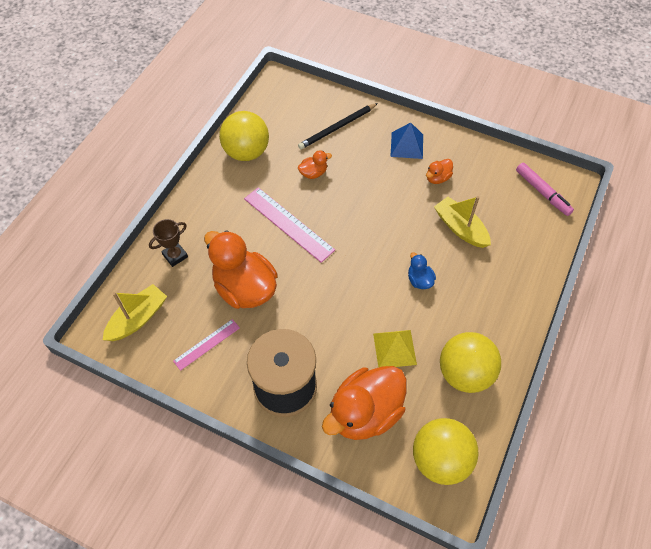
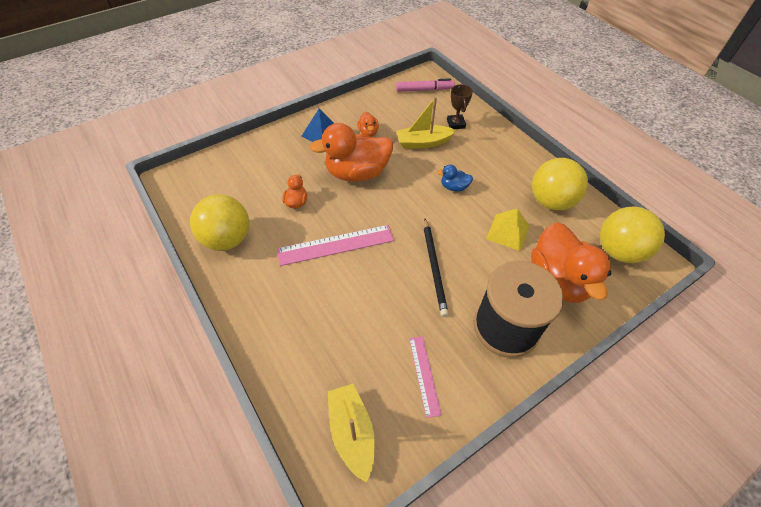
camera: 60 degrees left, 5 degrees down
(175, 256) = (299, 357): brown trophy -> brown trophy (456, 124)
(245, 288) = (381, 312): orange duck -> orange duck (357, 173)
(337, 128) = (264, 165): black pencil -> black pencil (434, 267)

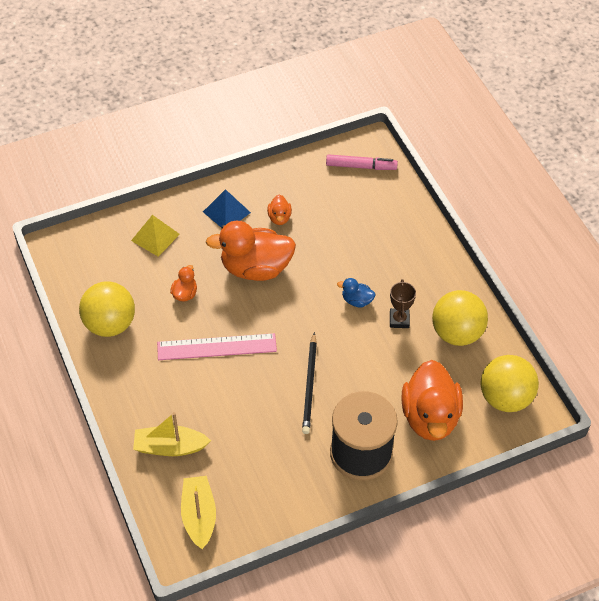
camera: 10 degrees right, 0 degrees up
(423, 142) = (339, 240): yellow boat -> yellow boat (170, 447)
(424, 375) = (272, 481): pink ruler -> none
(456, 124) = (384, 220): brown trophy -> brown trophy (399, 320)
(508, 232) = (397, 360): yellow pyramid -> yellow pyramid (155, 237)

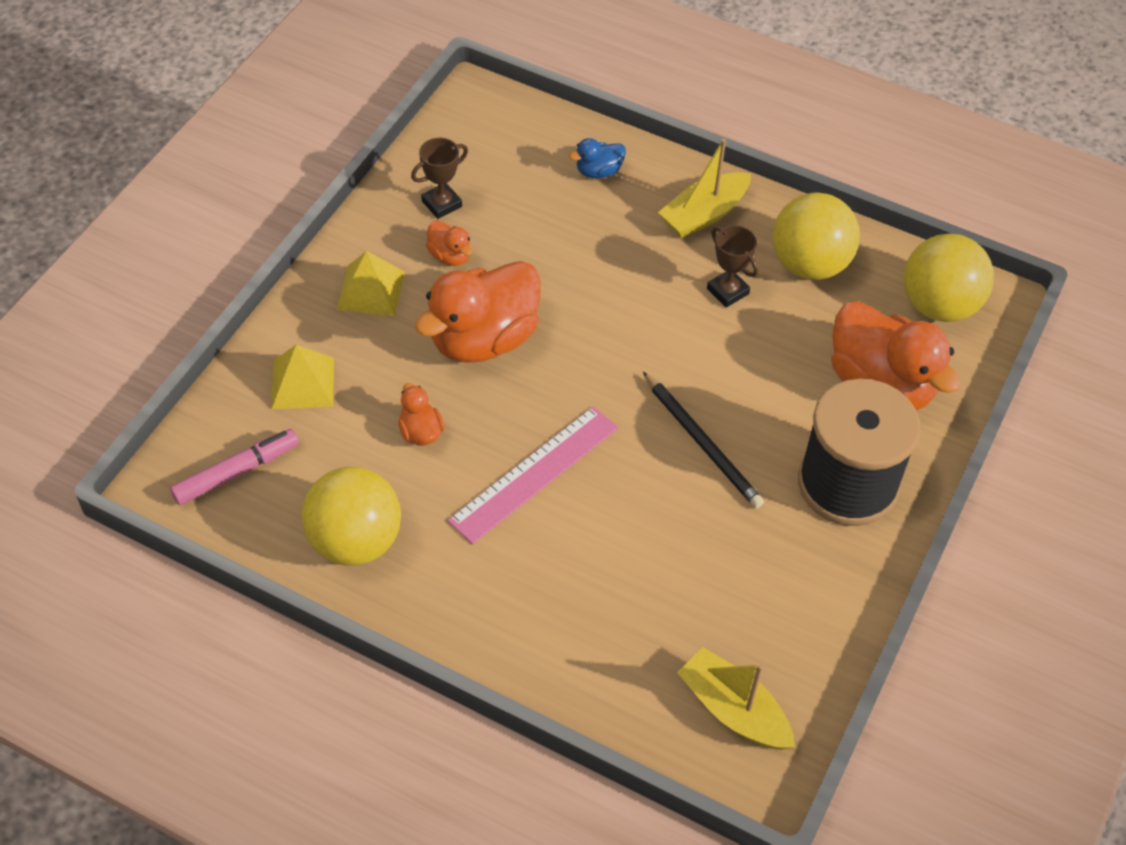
camera: 40 degrees left, 0 degrees up
(170, 447) = (605, 648): yellow boat -> yellow boat (704, 214)
(226, 212) = (371, 290): blue pyramid -> yellow pyramid
(300, 189) = (441, 204): none -> brown trophy
(357, 300) = (653, 300): blue duck -> blue duck (598, 171)
(361, 166) = (491, 131): pink marker -> pink marker (236, 472)

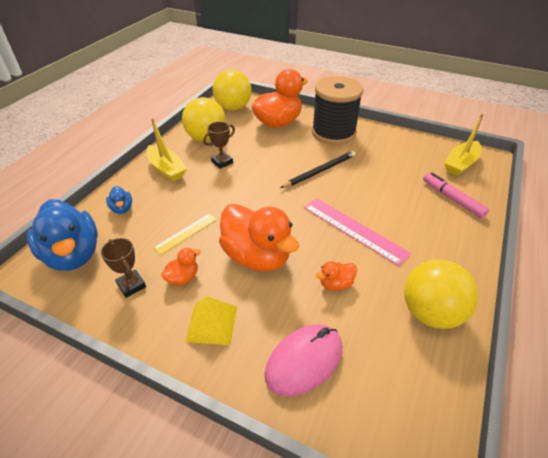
camera: 90 degrees left, 10 degrees down
(236, 472) = (399, 400): pink marker -> pink marker (452, 199)
(303, 383) = (304, 361): yellow pyramid -> pink mouse
(503, 136) = (73, 255): none -> blue duck
(538, 253) = (186, 233): none -> yellow ruler

